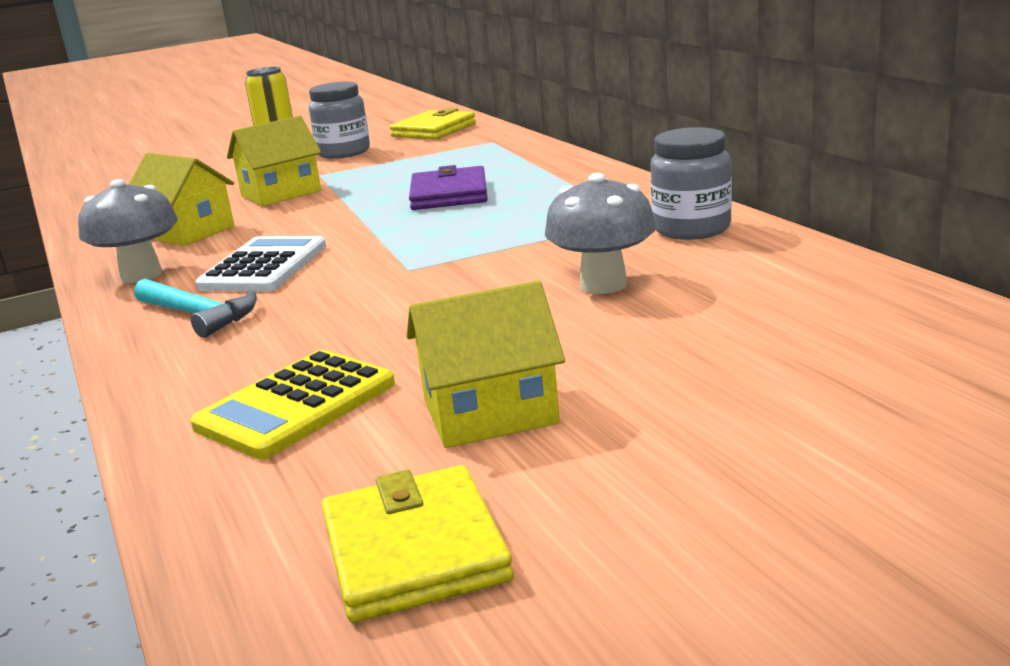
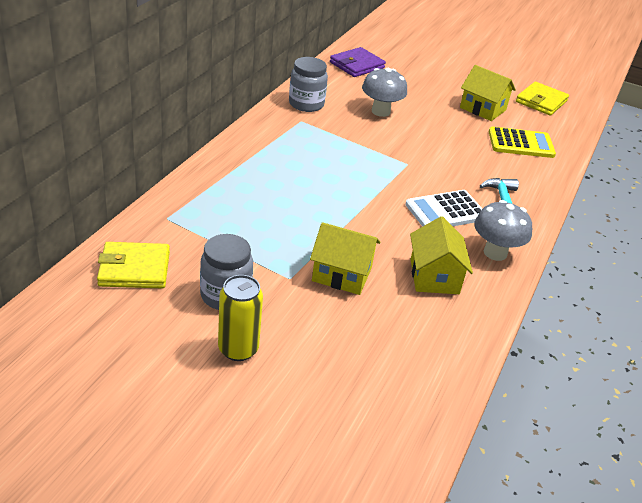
camera: 135 degrees left, 15 degrees up
(449, 194) = (300, 191): purple wallet -> purple wallet (357, 65)

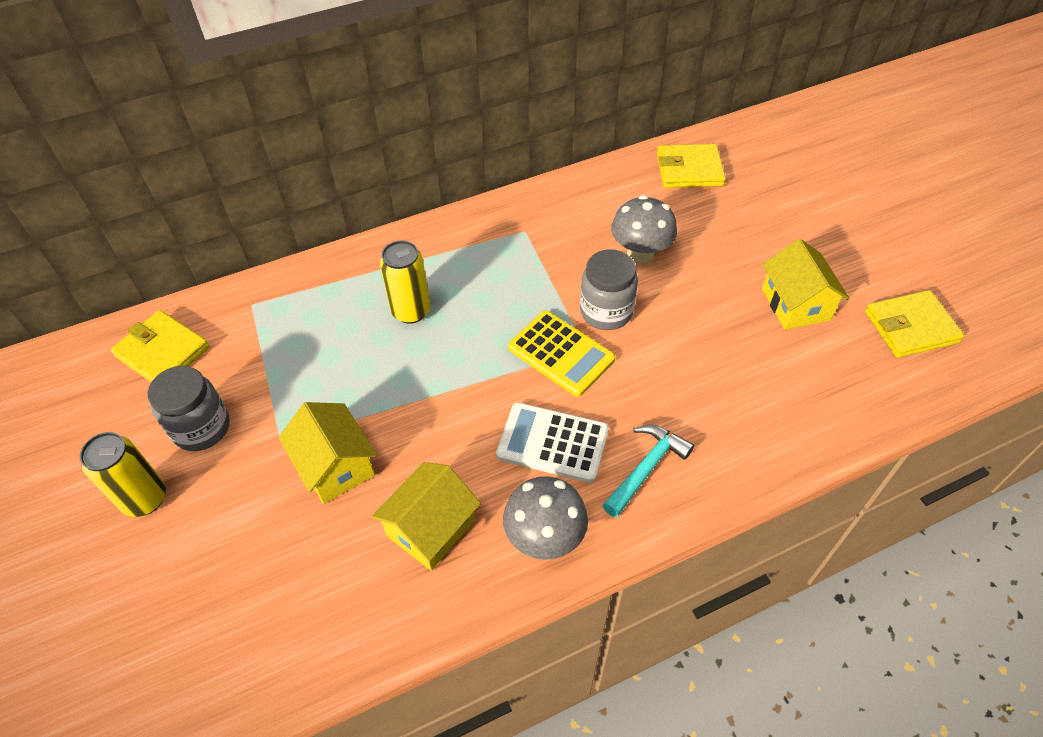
camera: 45 degrees right, 15 degrees up
(284, 182) = (411, 311): none -> yellow can
(306, 104) = (557, 208): grey jar -> grey jar (606, 312)
(357, 65) = (689, 170): purple wallet -> yellow wallet
(521, 143) = (787, 386): yellow calculator -> yellow calculator (561, 354)

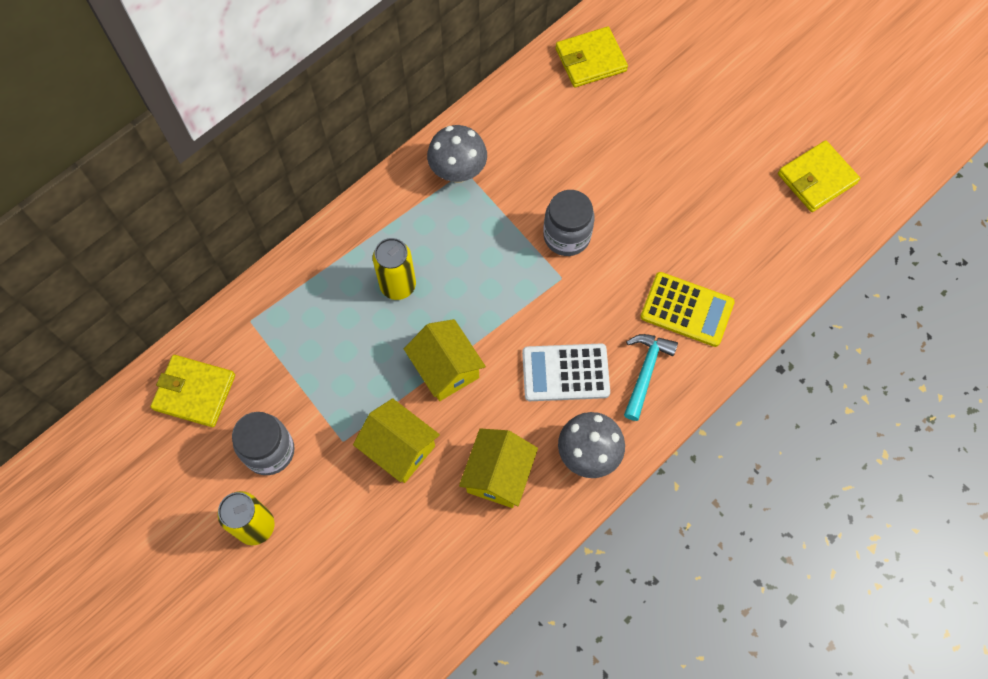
camera: 20 degrees left, 15 degrees up
(561, 354) = (543, 289): yellow calculator -> yellow calculator (687, 309)
(640, 254) = (576, 167): grey mushroom -> grey mushroom (458, 172)
(795, 304) = (720, 182): yellow house -> yellow house (446, 368)

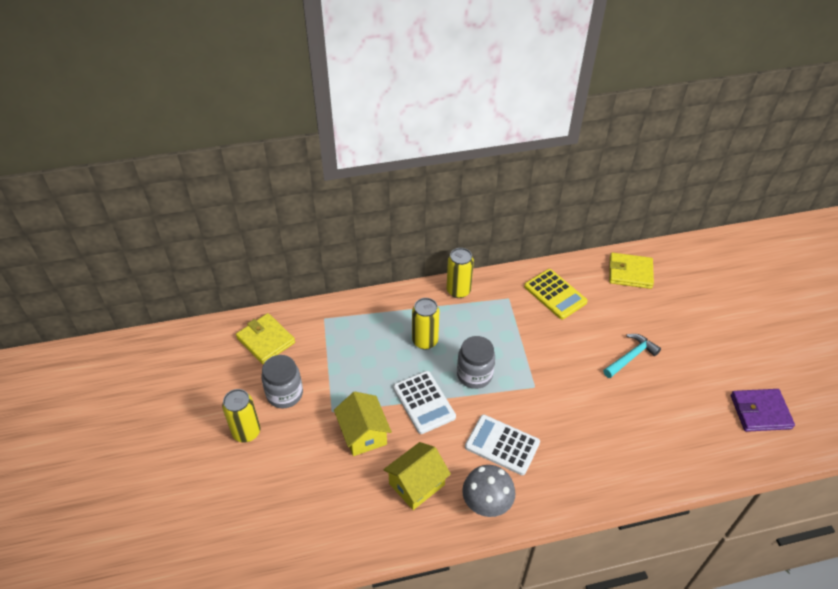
camera: 30 degrees right, 20 degrees down
(397, 192) = (458, 291): none -> yellow can
(446, 368) = (424, 402): yellow house -> white calculator
(458, 172) = (503, 296): grey mushroom -> none
(566, 236) = (553, 364): grey jar -> grey jar (474, 375)
(645, 371) = (559, 473): turquoise hammer -> turquoise hammer (631, 357)
(687, 309) = (613, 448): yellow calculator -> yellow calculator (555, 294)
(817, 178) = (760, 412): yellow wallet -> purple wallet

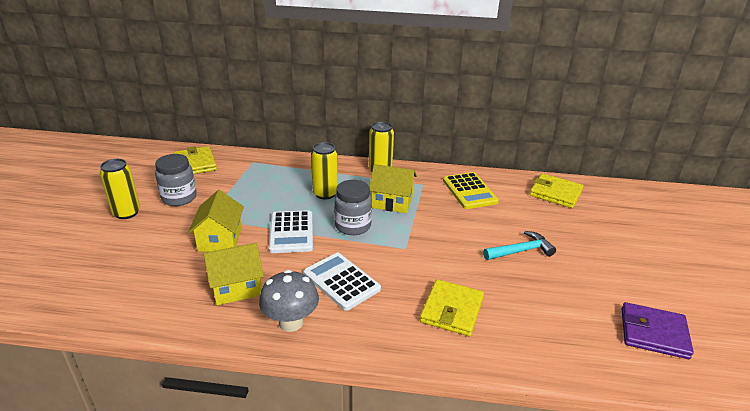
camera: 20 degrees right, 15 degrees down
(493, 331) = (392, 202): none -> yellow house
(606, 443) = (452, 310): none -> yellow wallet

